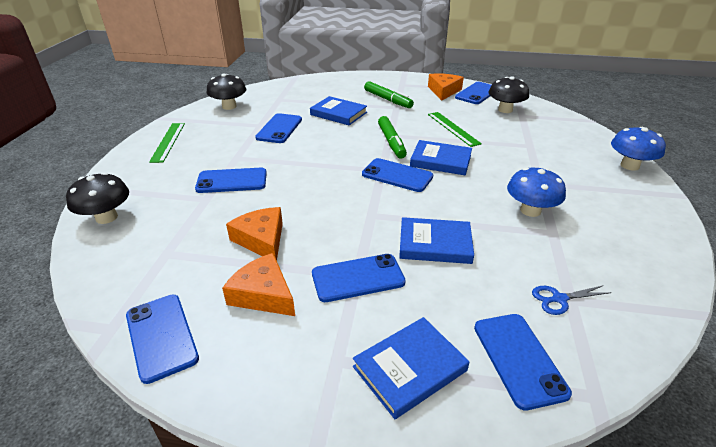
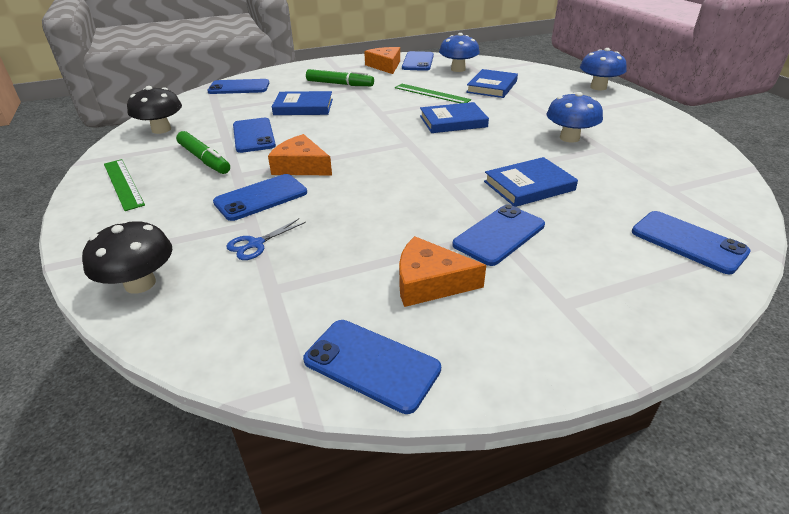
camera: 30 degrees left, 0 degrees up
(261, 239) = (366, 238): orange cheese -> orange cheese (301, 166)
(391, 142) = (389, 118): green marker -> green marker (204, 159)
(397, 175) = (429, 143): blue phone -> blue phone (239, 87)
(409, 368) = (626, 283): blue book -> blue book (492, 87)
(505, 110) = (458, 69): black mushroom -> blue mushroom
(559, 299) = (663, 191): blue scissors -> blue scissors (255, 244)

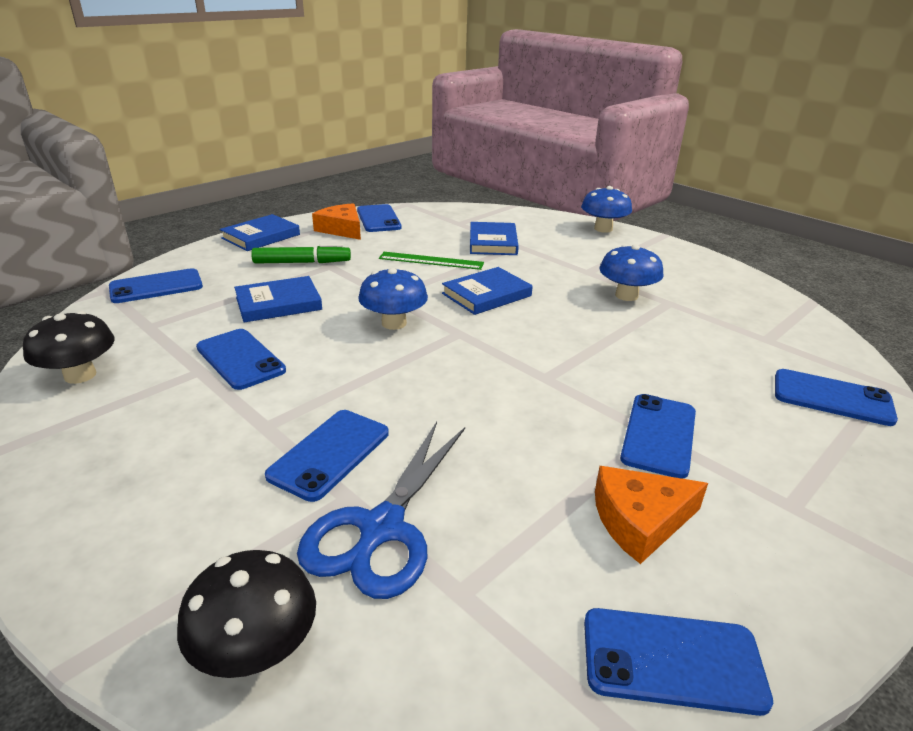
camera: 25 degrees left, 5 degrees down
(123, 183) = (86, 481): green ruler -> none
(204, 159) = (193, 411): green marker -> none
(255, 244) = (381, 529): blue scissors -> blue scissors, size x2.12
(301, 166) = (347, 393): orange cheese -> none
(458, 69) = (435, 224): blue mushroom -> blue mushroom (394, 323)
(529, 186) = (636, 364): blue book -> blue book (261, 236)

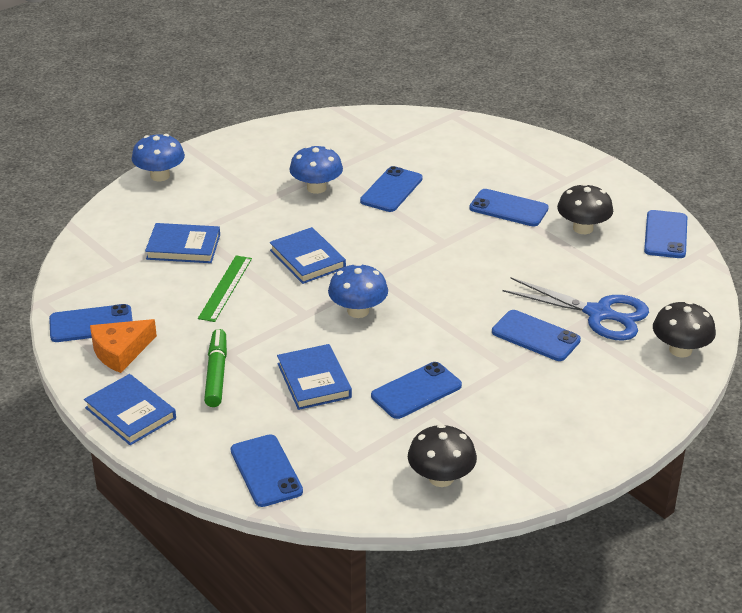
camera: 85 degrees left, 5 degrees up
(639, 520) = (583, 228): orange cheese -> black mushroom
(832, 398) = (467, 138): blue phone -> blue phone (391, 190)

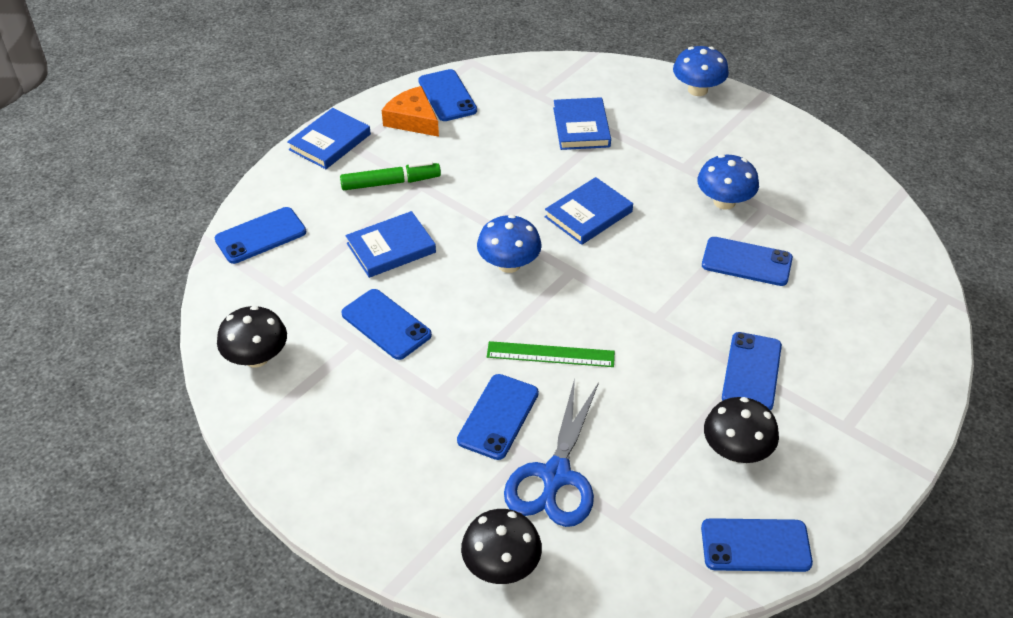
camera: 80 degrees right, 10 degrees up
(225, 288) = (522, 166): green ruler -> green ruler (550, 354)

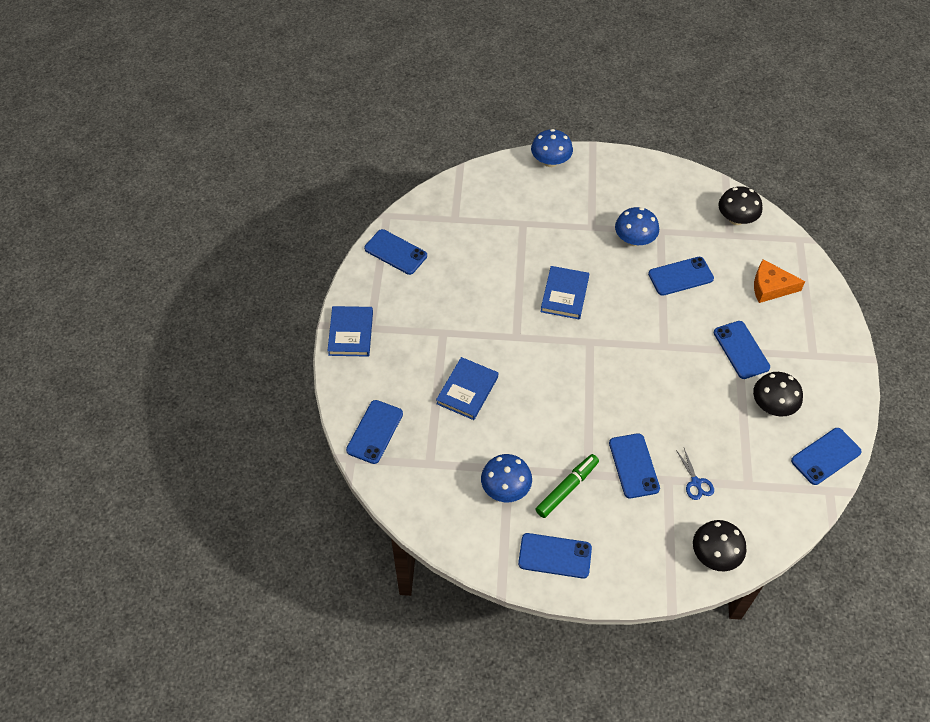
camera: 35 degrees left, 10 degrees up
(256, 357) = (458, 518): black mushroom -> black mushroom (736, 219)
(386, 324) = (515, 446): blue phone -> blue phone (555, 556)
(391, 183) = (421, 342): green marker -> green marker (567, 488)
(412, 120) = (390, 284): orange cheese -> orange cheese (770, 287)
(509, 264) = (549, 359): blue mushroom -> blue mushroom (505, 488)
(550, 354) = (627, 406): green ruler -> none
(555, 476) = (696, 483): blue scissors -> blue scissors, size x0.47
(581, 127) = (504, 230): blue book -> none

